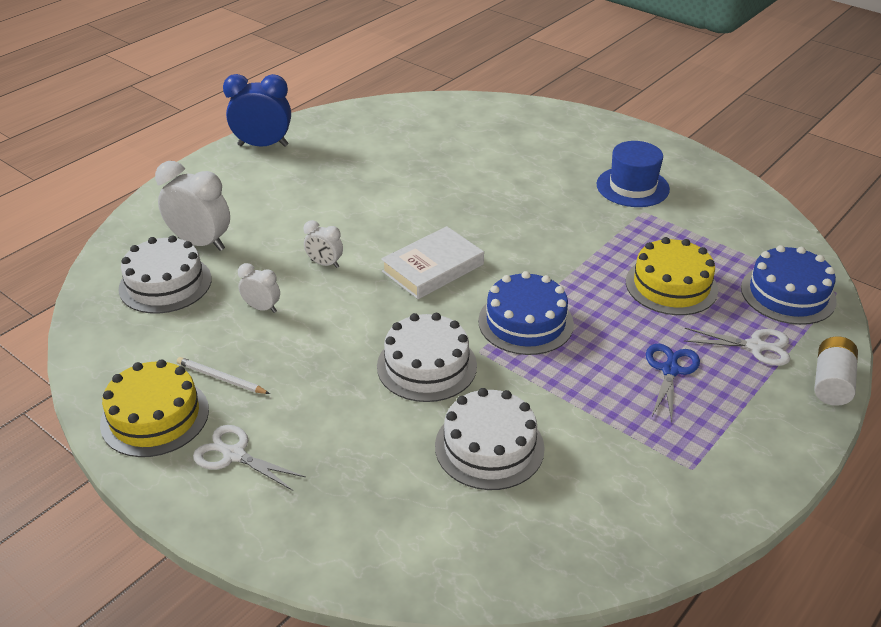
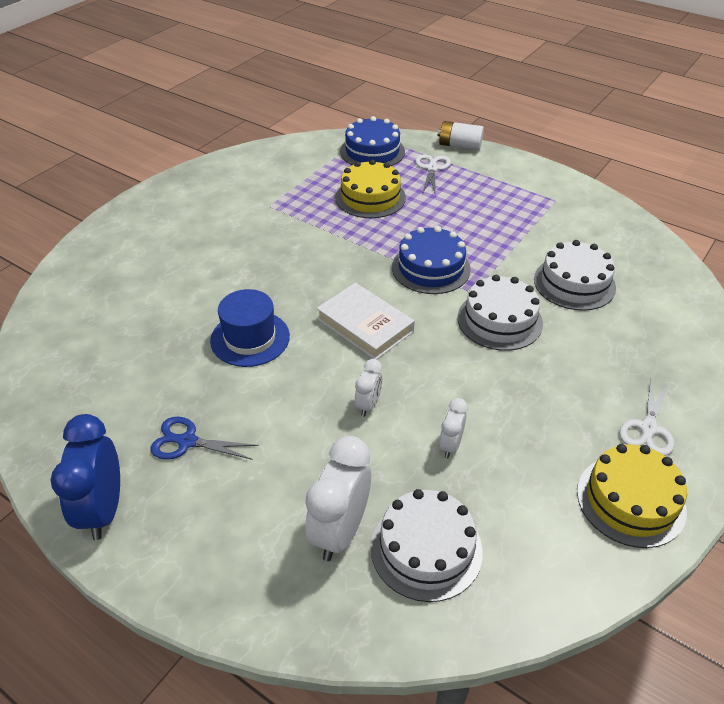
camera: 95 degrees left, 5 degrees up
(221, 378) = (562, 458): white pencil -> none
(632, 187) = (230, 209): blue hat -> blue hat (250, 338)
(670, 370) = (467, 203): blue scissors -> blue scissors (187, 441)

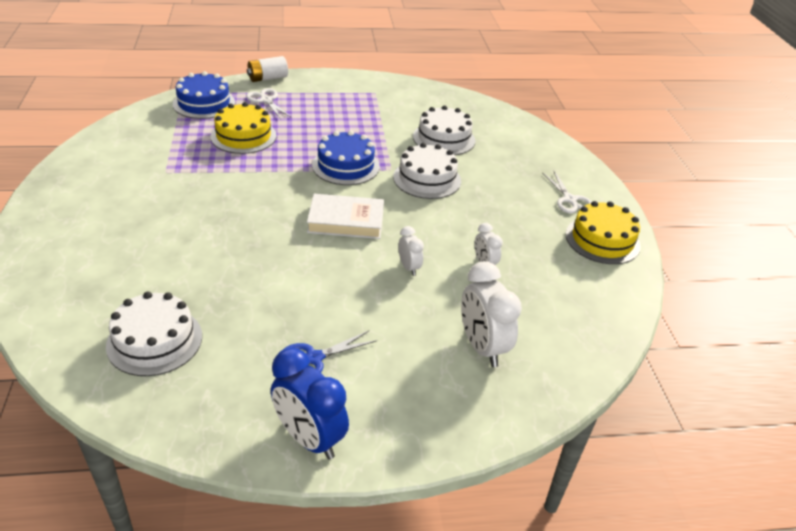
camera: 45 degrees left, 5 degrees down
(250, 338) = (272, 269): blue hat -> none
(426, 549) = (538, 325): white cake -> white cake (154, 340)

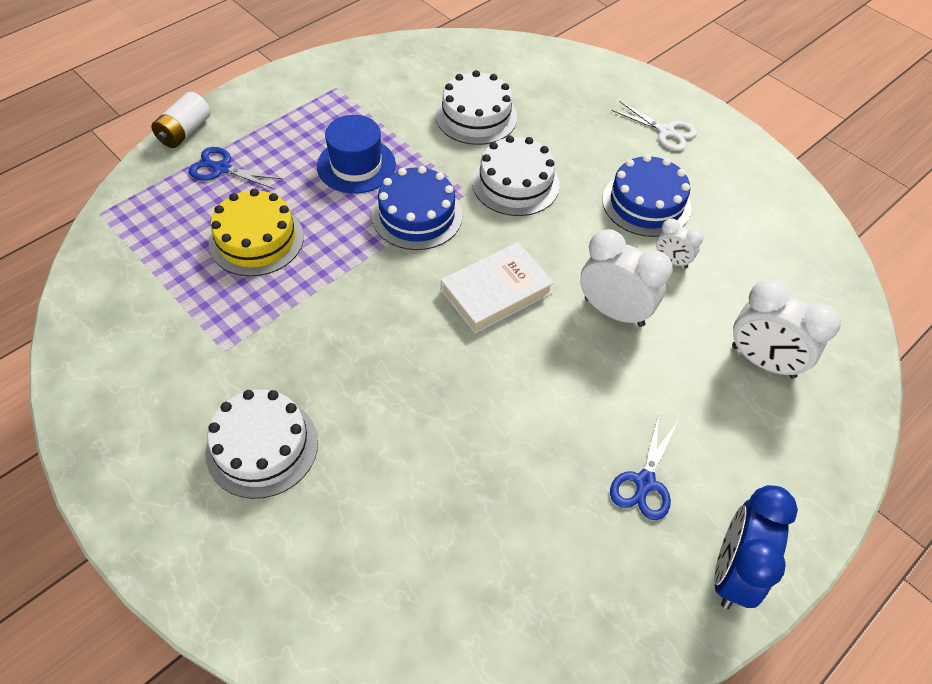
camera: 35 degrees left, 15 degrees up
(154, 340) = (477, 580): white cake -> white cake (262, 447)
(204, 103) = (148, 216): blue cake -> blue cake (646, 203)
(266, 100) = (222, 168): white scissors -> blue scissors
(309, 438) = (732, 572): blue clock -> blue clock turned 105 degrees clockwise
(340, 129) = (356, 165): none -> blue hat
(409, 267) = (614, 312): white clock -> white clock, size x1.87
(602, 240) = (737, 166): yellow cake -> none

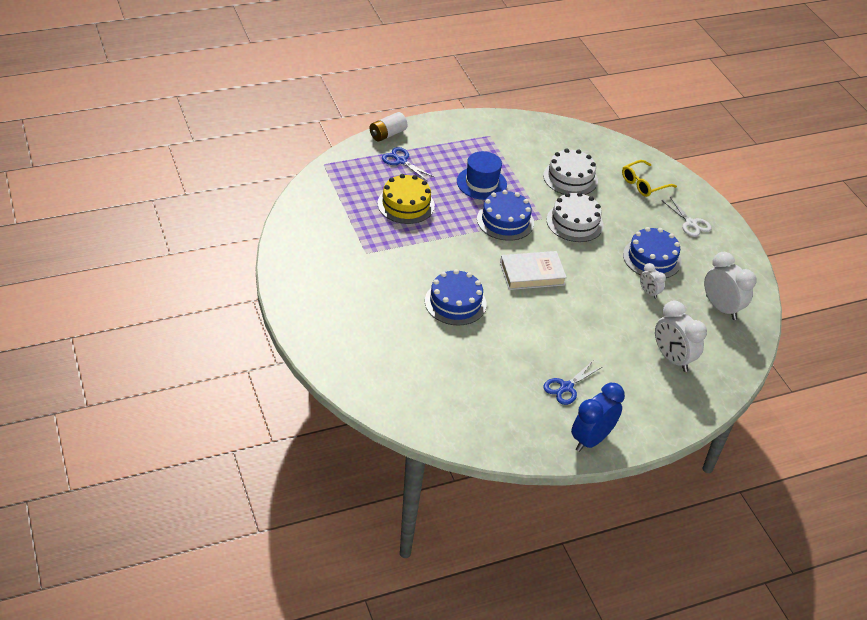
camera: 20 degrees right, 10 degrees down
(262, 447) = (368, 302): white cake -> none
(404, 390) = (455, 302): none -> blue cake
(576, 94) = (644, 184): none -> yellow glasses
(614, 312) = (597, 306): white clock -> white clock (721, 308)

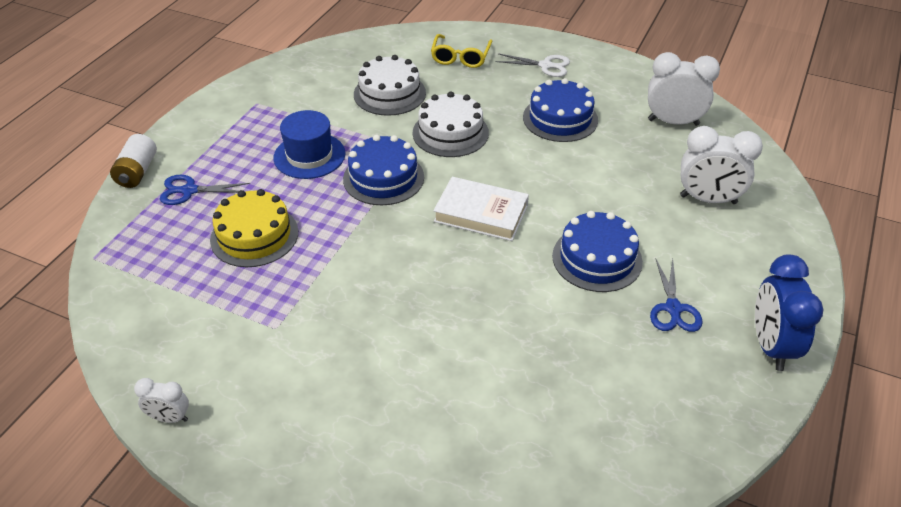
camera: 40 degrees left, 0 degrees up
(455, 302) = (449, 307): blue cake -> blue cake (597, 258)
(532, 274) = (481, 213): white book -> white book turned 75 degrees clockwise
(649, 293) = (602, 152): white clock -> white clock (170, 418)

